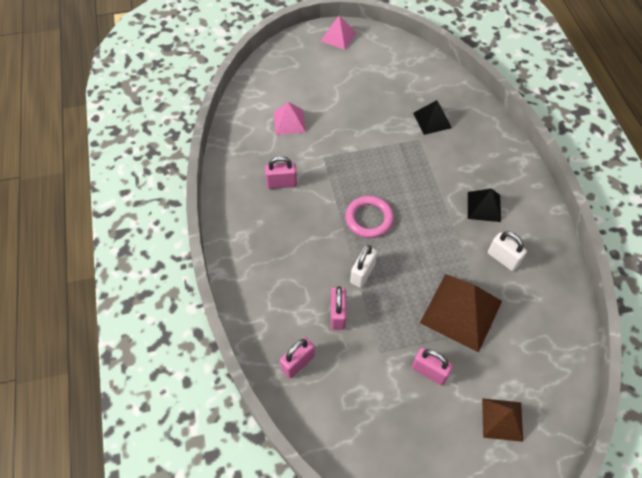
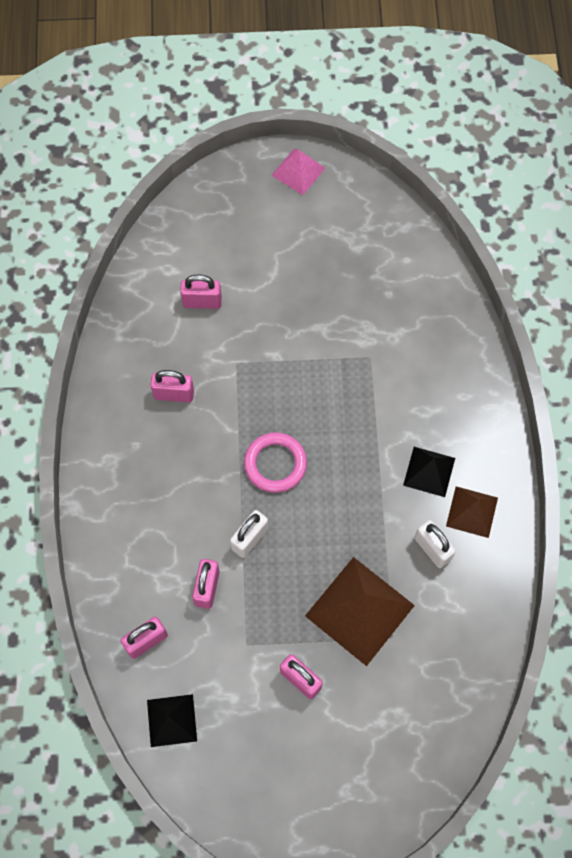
camera: 10 degrees right, 10 degrees up
(289, 122) = (202, 302): pink pyramid -> pink padlock
(432, 120) = (395, 330): black pyramid -> black pyramid (171, 720)
(502, 419) = (371, 752): brown pyramid -> brown pyramid (472, 511)

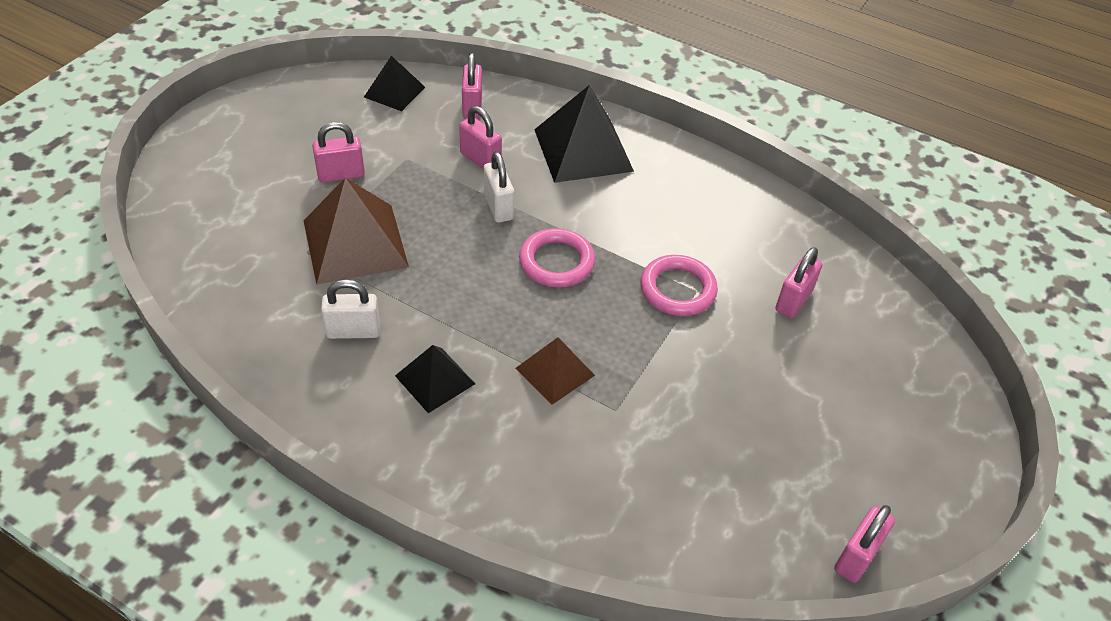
camera: 120 degrees right, 20 degrees down
(140, 519) = (583, 150): none -> black pyramid
(174, 394) = (695, 228): pink padlock -> pink padlock (856, 556)
(243, 375) = (677, 289): none -> pink ring
(298, 171) = (940, 490): pink pyramid -> none
(472, 511) = (356, 389): brown pyramid -> brown pyramid (555, 371)

